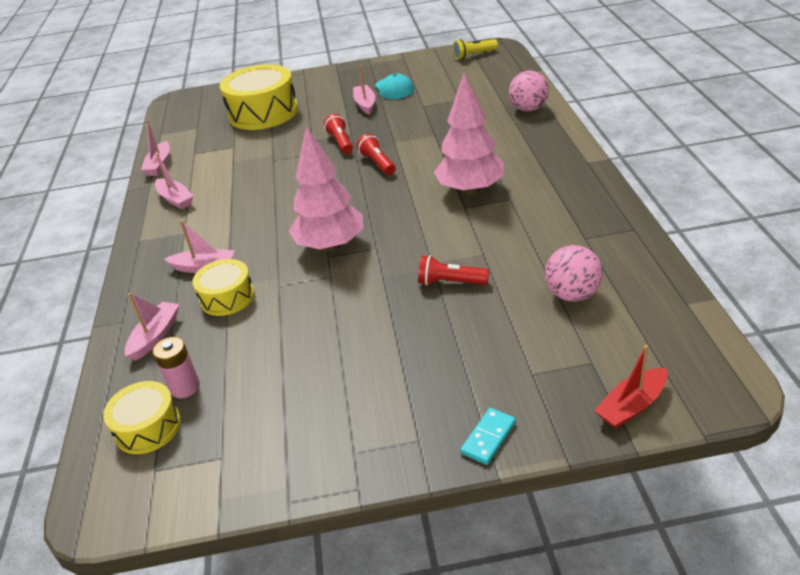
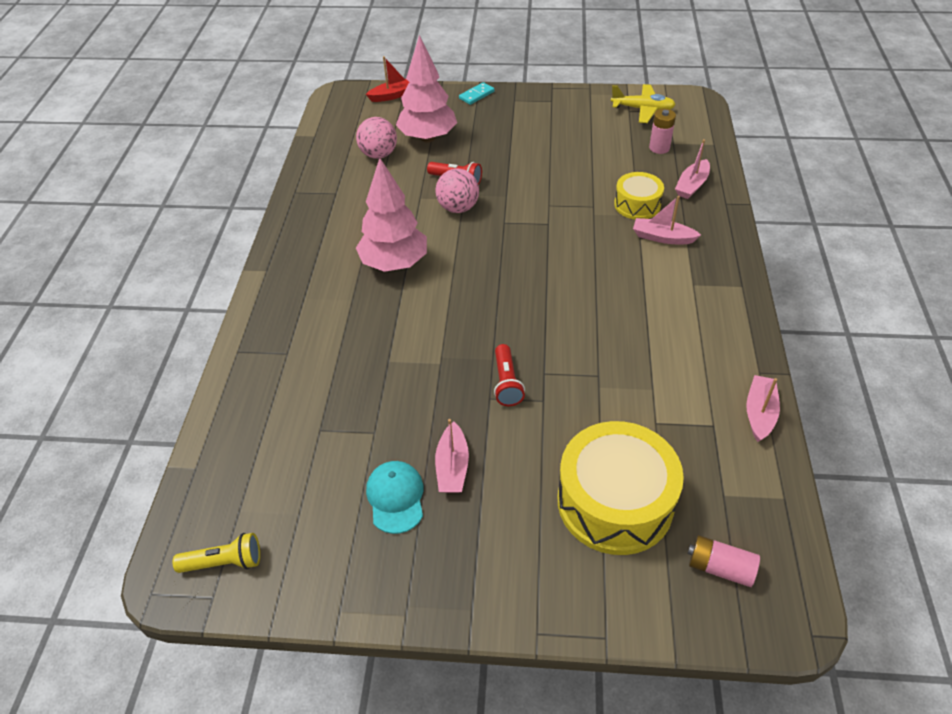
camera: 170 degrees left, 10 degrees up
(148, 427) = (679, 131): yellow drum -> none
(175, 199) = (716, 337): pink boat -> none
(197, 464) = (642, 109): none -> yellow plane
(207, 105) = (720, 568): none -> pink battery
(331, 246) = (544, 233): pink tree -> pink tree (427, 138)
(377, 163) = (472, 329): red flashlight -> none
(528, 109) = (254, 376): pink ball -> pink ball (458, 208)

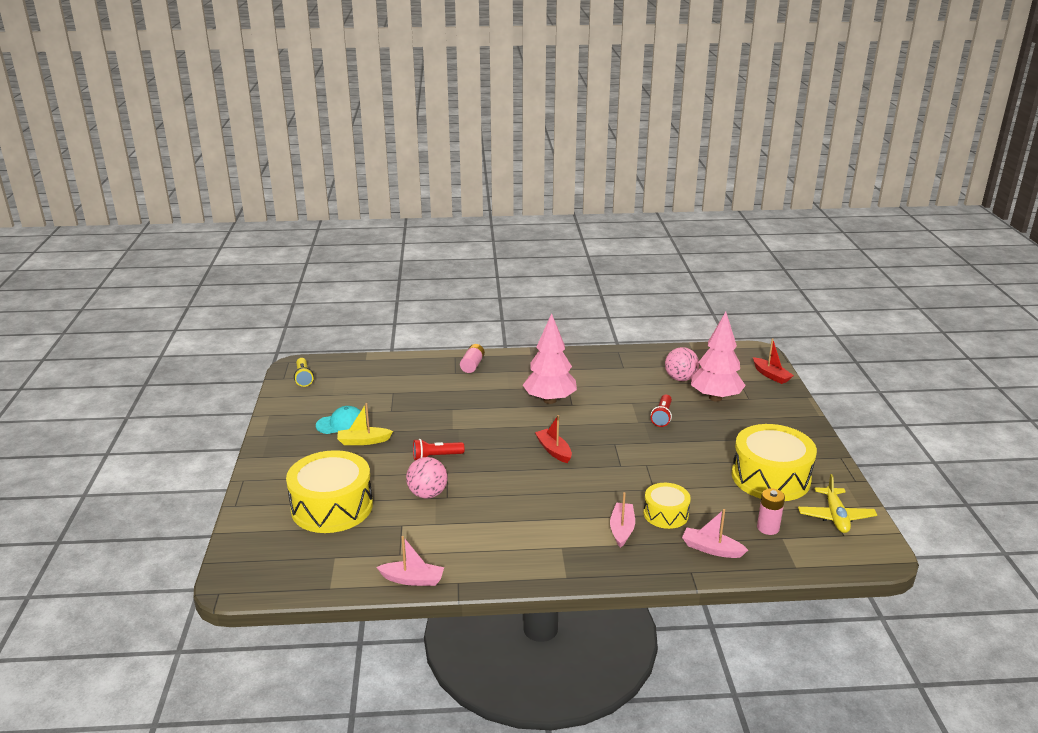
camera: 80 degrees right, 20 degrees down
(452, 467) = (363, 441): pink boat -> yellow boat
(458, 208) = (625, 421): pink ball -> pink ball (427, 494)
(476, 95) = (798, 416): turquoise domino -> none
(510, 271) = (554, 450): none -> red boat
(580, 131) = (770, 477): none -> yellow drum
(720, 568) = (275, 553): pink battery -> pink battery (472, 365)

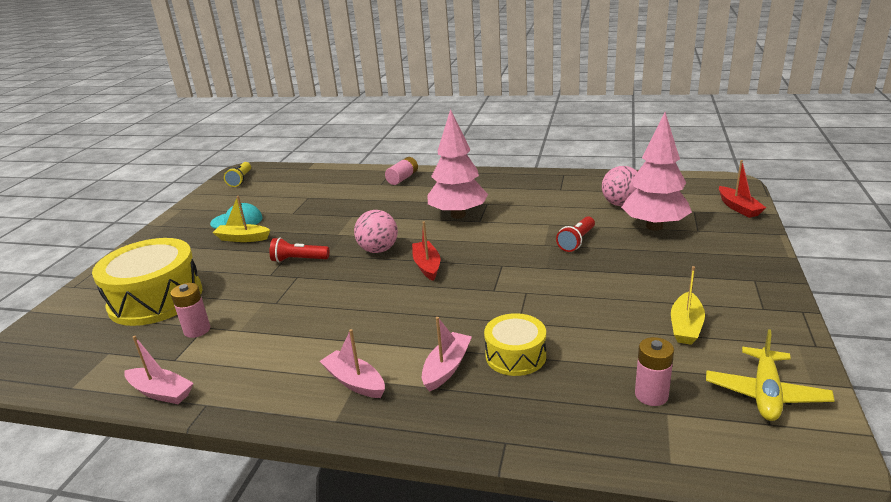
camera: 20 degrees right, 0 degrees up
(397, 528) = (197, 330): none -> pink battery
(427, 494) = (258, 297): pink ball -> pink ball (378, 250)
(711, 549) = (553, 413): pink boat -> pink boat (354, 382)
(770, 477) = (686, 326): yellow drum -> yellow boat

